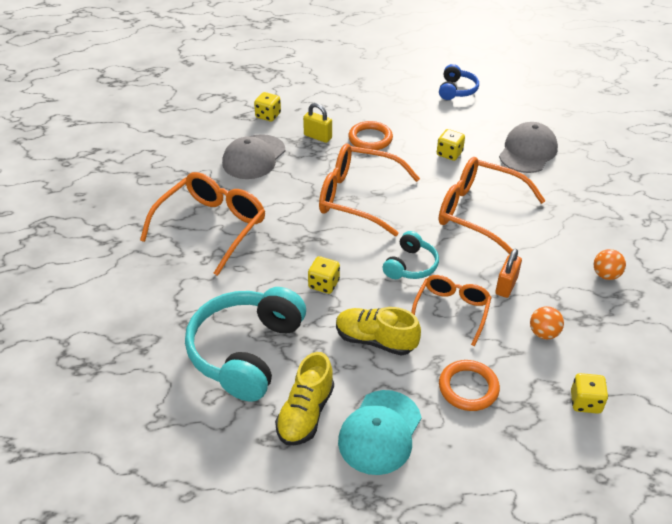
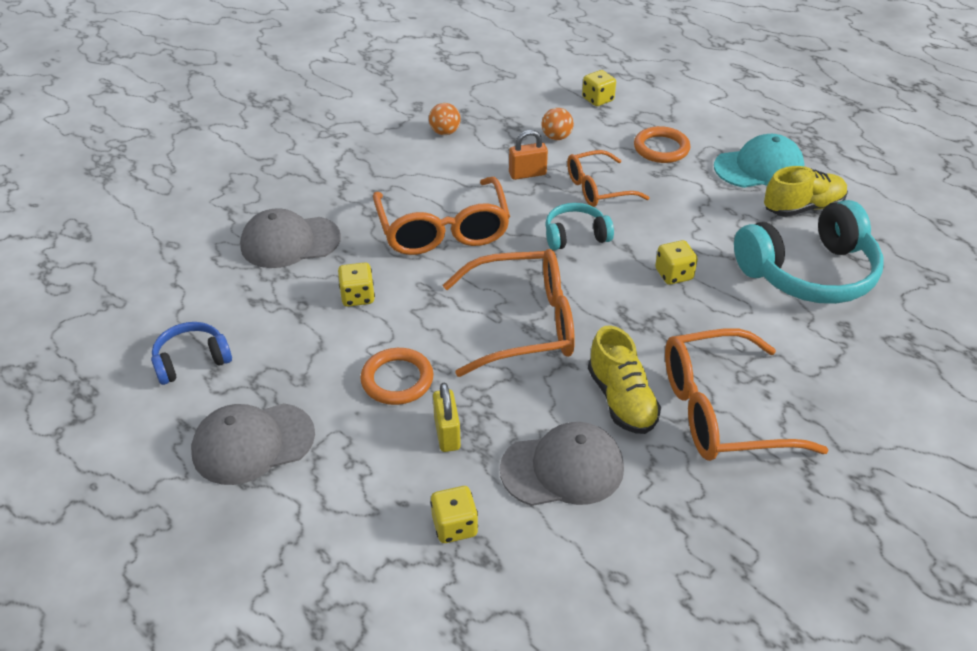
camera: 130 degrees left, 0 degrees up
(358, 197) = (522, 324): orange glasses -> orange glasses turned 75 degrees counterclockwise
(375, 340) = (687, 211): yellow shoe -> yellow shoe (621, 400)
(380, 87) = (253, 443): none -> grey cap

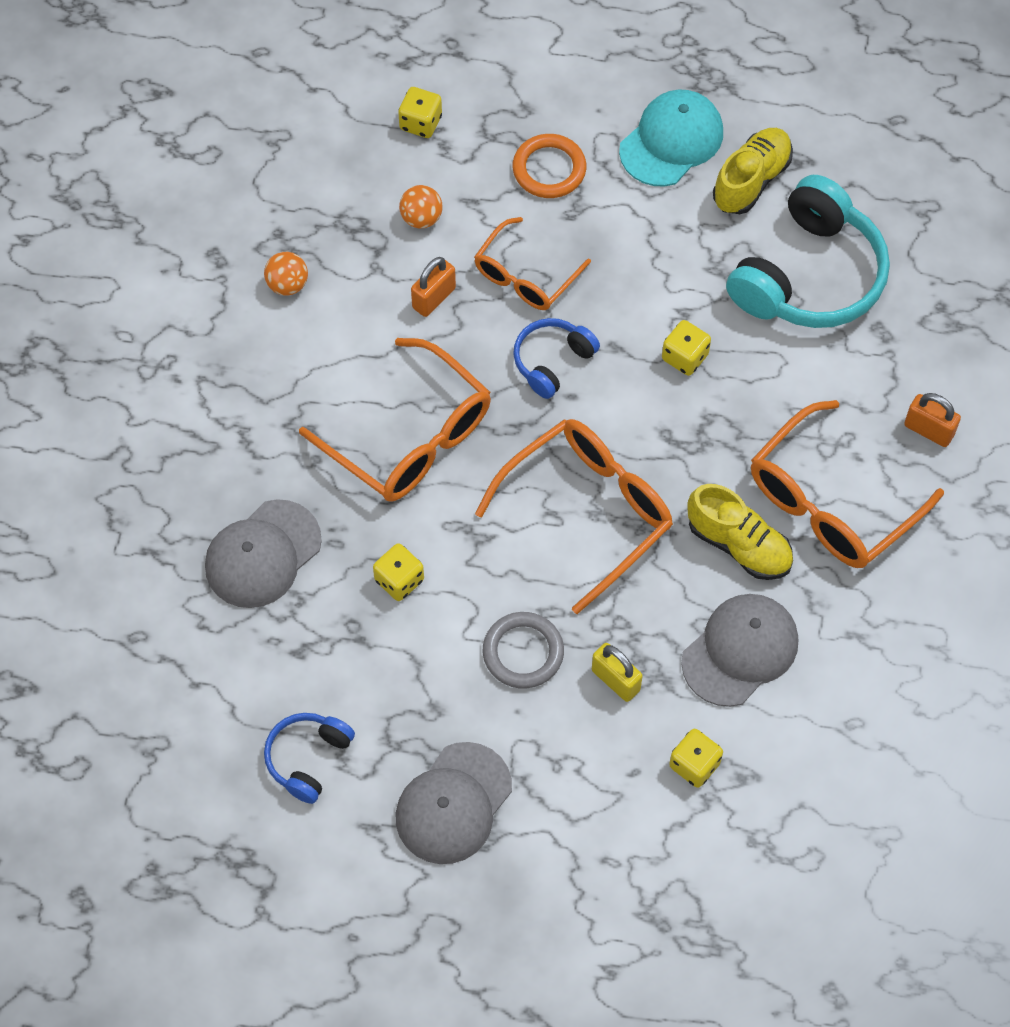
camera: 35 degrees left, 20 degrees up
(397, 380) = (523, 652): orange ring -> grey ring
(575, 235) = (552, 361): turquoise headphones -> blue headphones
(843, 406) = (928, 430): none -> orange padlock

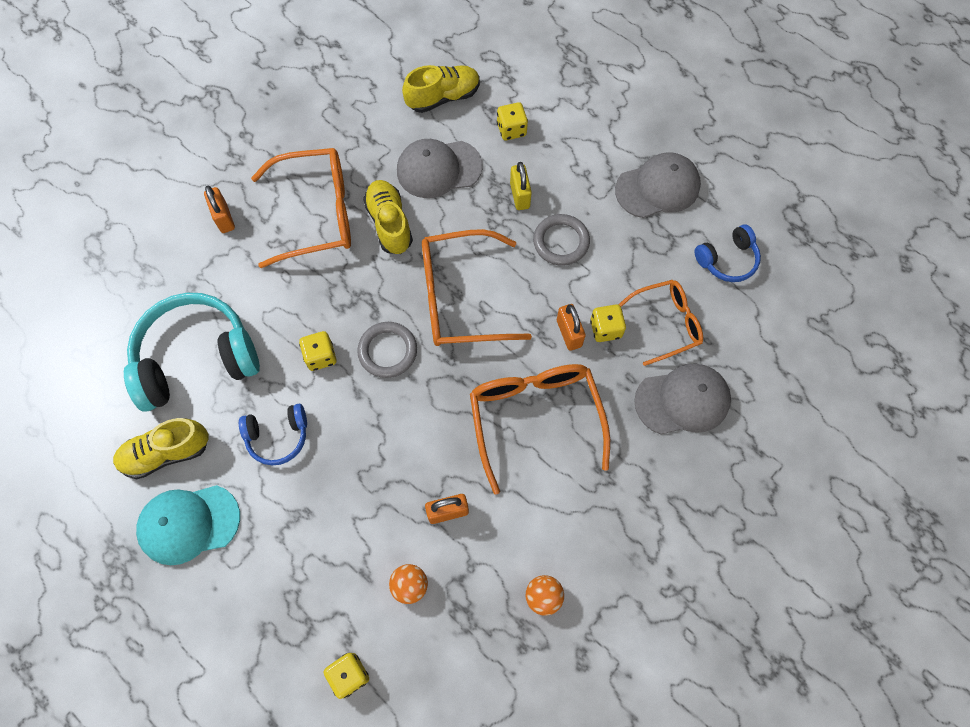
camera: 145 degrees left, 5 degrees up
(437, 549) = (569, 333): none -> orange padlock
(526, 275) = (373, 485): orange glasses -> orange glasses (665, 323)
(549, 169) = (290, 562): orange ring -> none
(552, 361) = (405, 410): blue headphones -> blue headphones (278, 436)
(619, 406) = (387, 351): none -> grey ring
(817, 754) = (443, 97): none -> yellow shoe

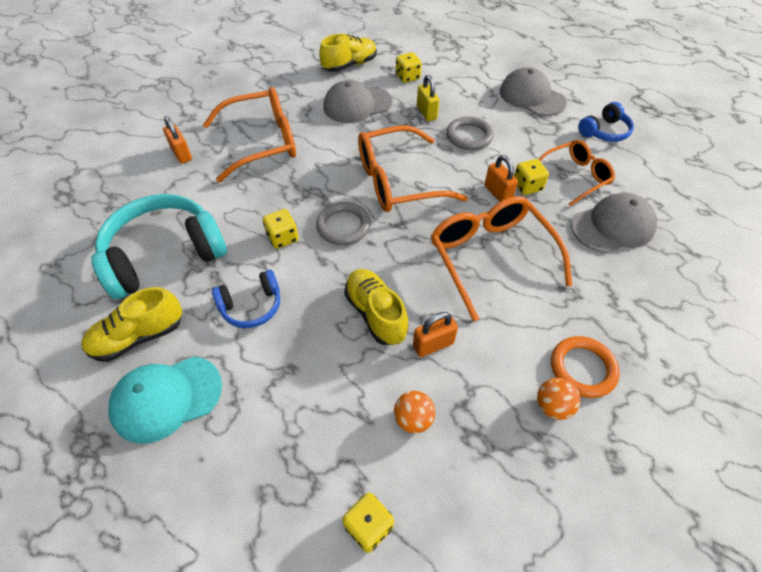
camera: 10 degrees left, 15 degrees down
(389, 223) = (325, 141): yellow shoe -> yellow shoe (376, 314)
(586, 563) = (582, 368): none -> orange ring
(658, 188) = (531, 97): grey cap -> grey cap turned 105 degrees counterclockwise

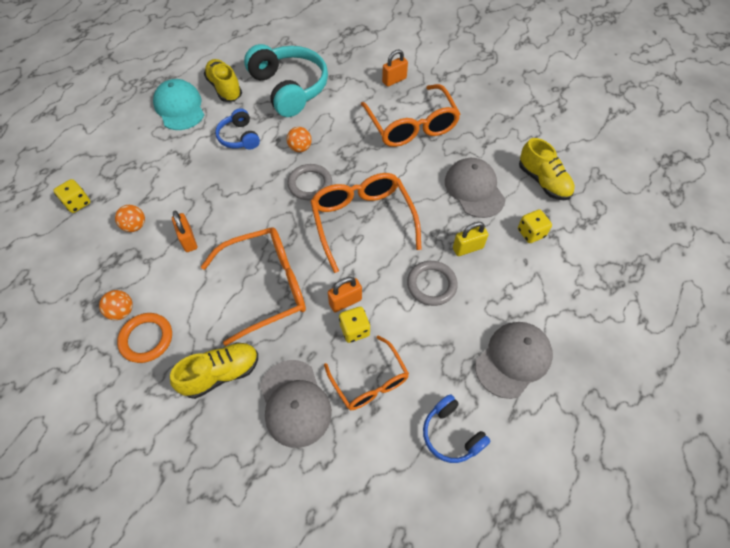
camera: 90 degrees right, 5 degrees up
(283, 238) = (300, 148): yellow dice -> orange ball
(376, 314) = (221, 206): yellow shoe -> yellow shoe (221, 374)

